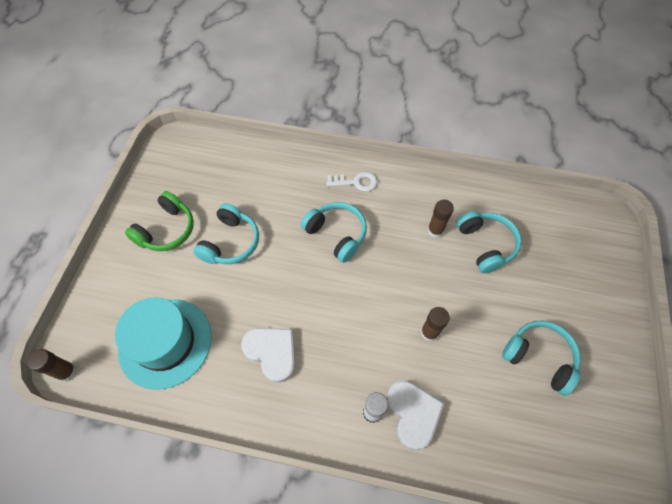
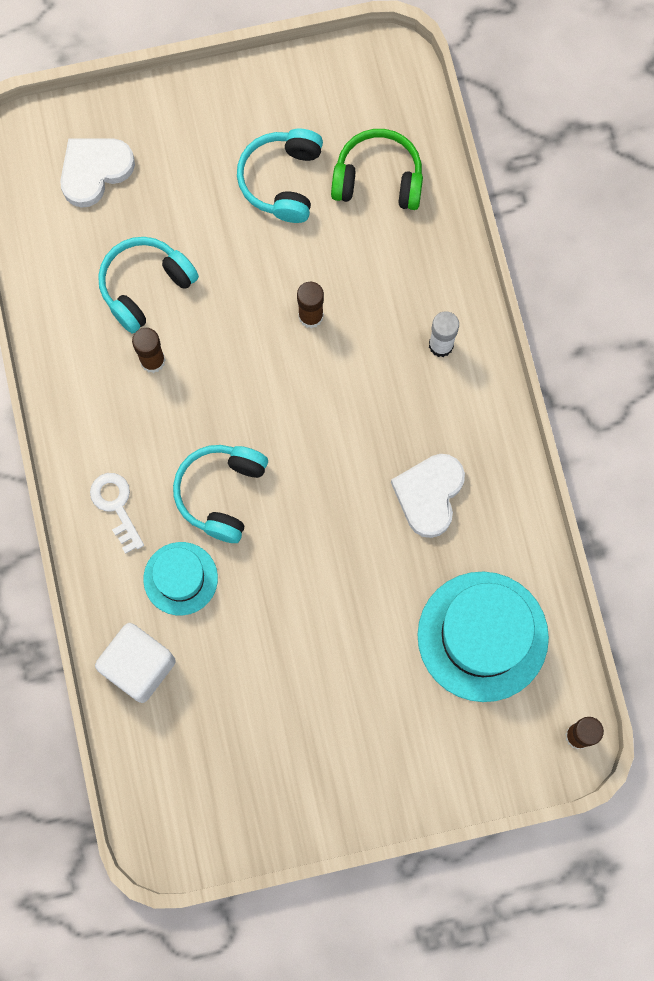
camera: 115 degrees left, 15 degrees up
(167, 230) = (327, 742): green headphones -> green headphones (378, 179)
(231, 242) = (303, 636): turquoise headphones -> none
(264, 161) = (139, 666): none -> white cube
(299, 196) = (180, 578): none -> turquoise hat
(413, 413) = (420, 300): white heart -> white heart (94, 171)

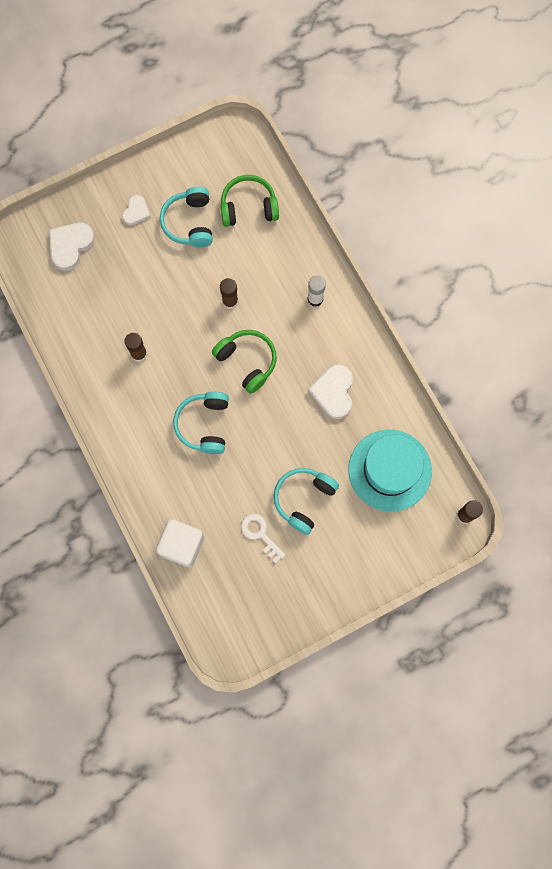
camera: 15 degrees left, 0 degrees up
(116, 506) = (141, 450): white key -> white key (260, 534)
(145, 286) = (122, 309): turquoise headphones -> turquoise headphones (303, 499)
(180, 578) = (193, 484): turquoise hat -> none
(206, 144) = (136, 212): none -> white heart
(312, 414) = (247, 361): none -> green headphones

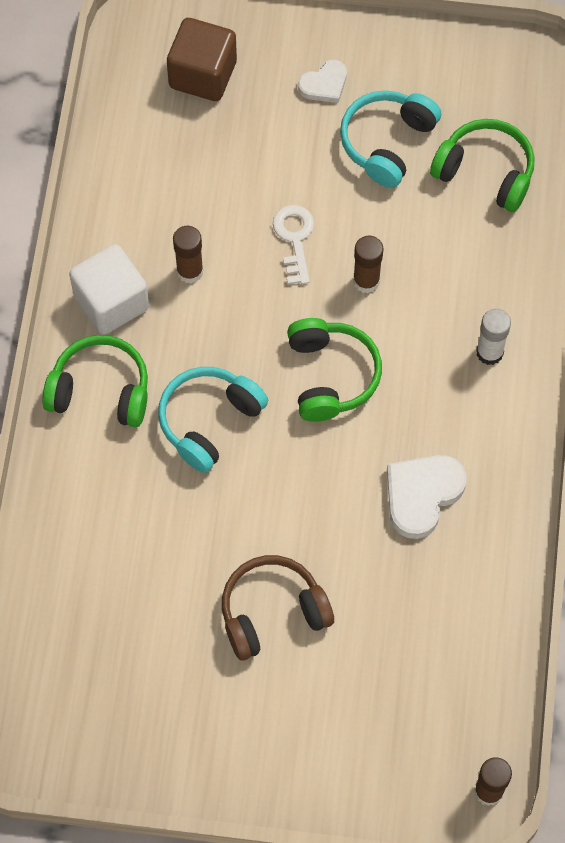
camera: 35 degrees right, 10 degrees down
(70, 246) = (203, 74): white heart -> brown cube
(139, 445) = (100, 390): none -> green headphones
(182, 545) = (59, 561): white cube -> white cube (111, 302)
(260, 534) = (176, 618): white key -> white key (294, 239)
(303, 499) = (272, 612): turquoise headphones -> brown headphones
(390, 470) = (425, 655): turquoise hat -> none

